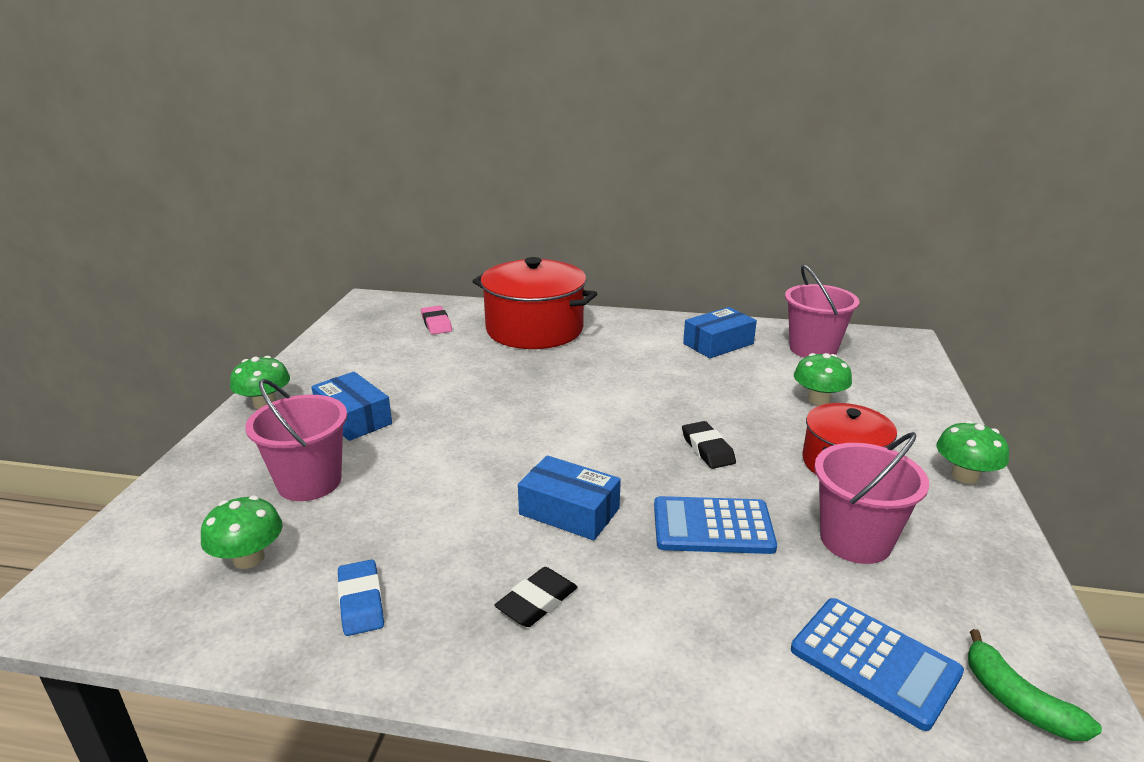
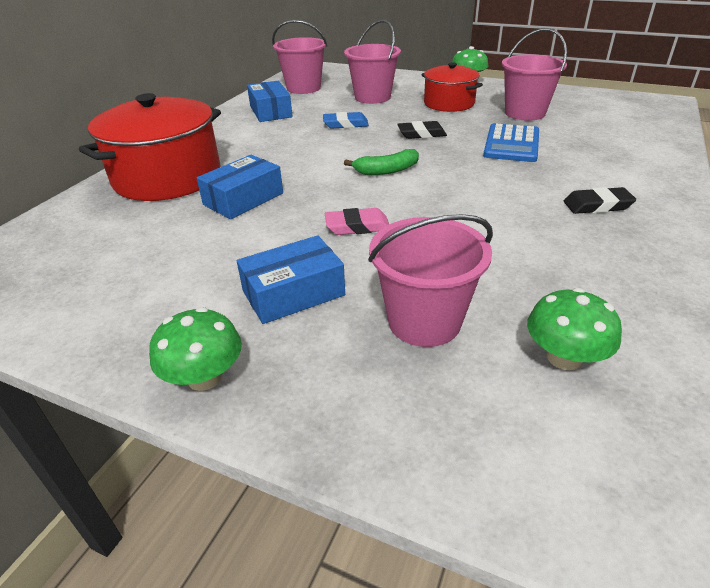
camera: 75 degrees left, 10 degrees up
(361, 602) = (615, 281): blue eraser -> blue eraser (345, 124)
(436, 323) = (87, 233): pink eraser -> pink eraser (357, 226)
(537, 602) = (597, 205): black eraser -> black eraser turned 60 degrees counterclockwise
(569, 511) = (491, 186): blue box -> blue box (243, 199)
(818, 399) = (372, 97): green mushroom -> pink bucket
(874, 661) = (621, 125): blue calculator -> none
(1017, 701) = (637, 106): green banana -> green banana (386, 170)

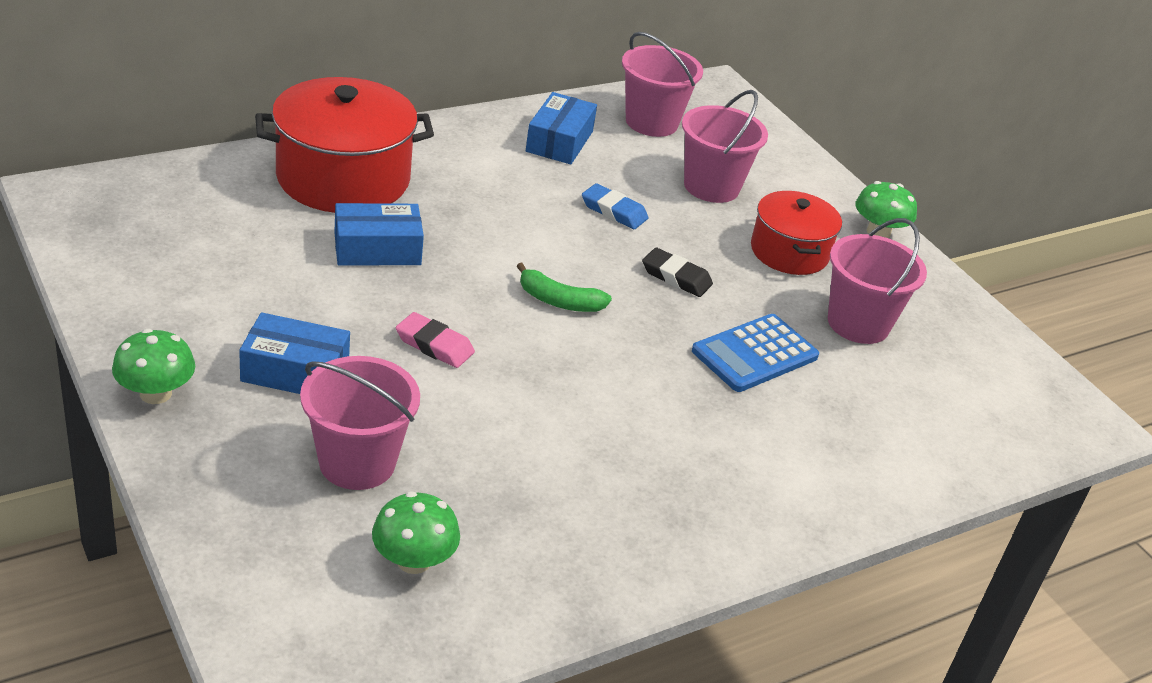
camera: 30 degrees right, 0 degrees up
(597, 205) = (701, 478): black eraser -> none

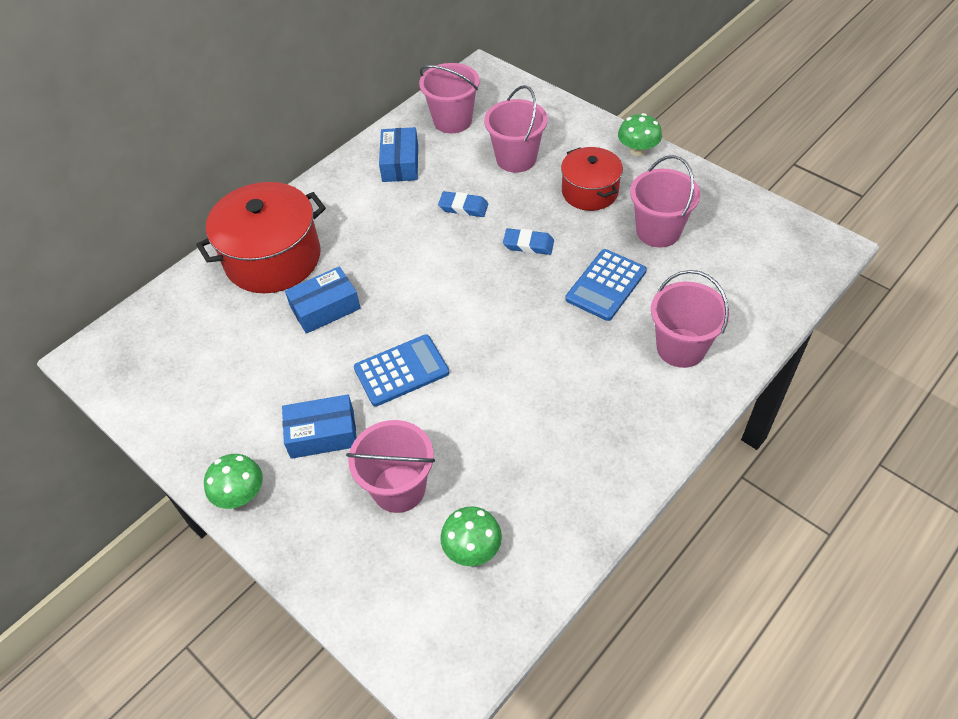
camera: 10 degrees left, 15 degrees up
(434, 345) = (401, 371): pink eraser -> blue calculator
(559, 301) = (463, 298): green banana -> none
(676, 277) = (528, 244): black eraser -> blue eraser
(819, 455) = (681, 348): none -> pink bucket

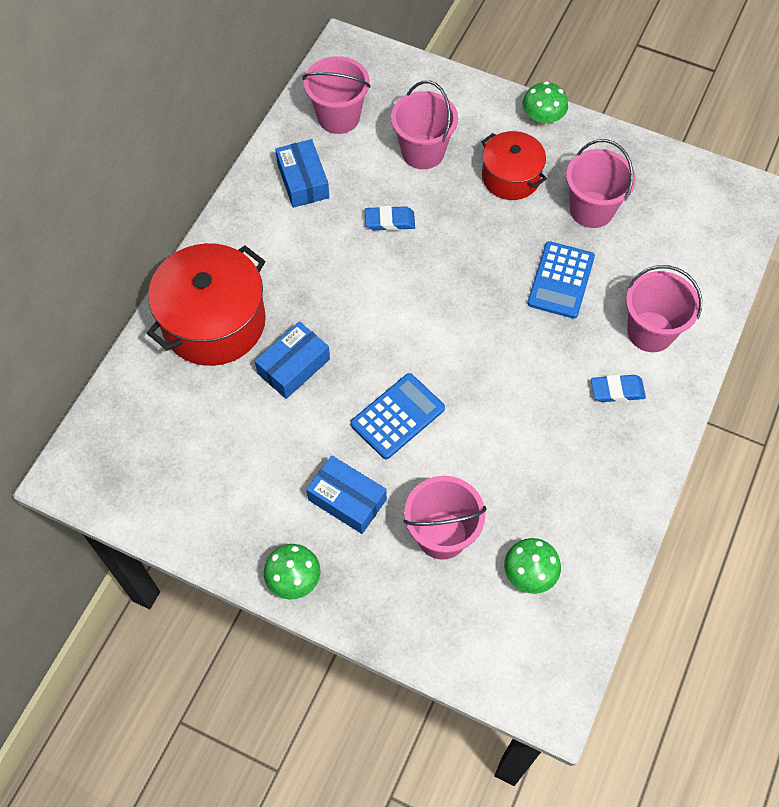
camera: 20 degrees left, 10 degrees up
(322, 434) = (347, 499): blue box -> blue box turned 60 degrees clockwise
(528, 244) = (471, 251): blue eraser -> blue eraser (617, 390)

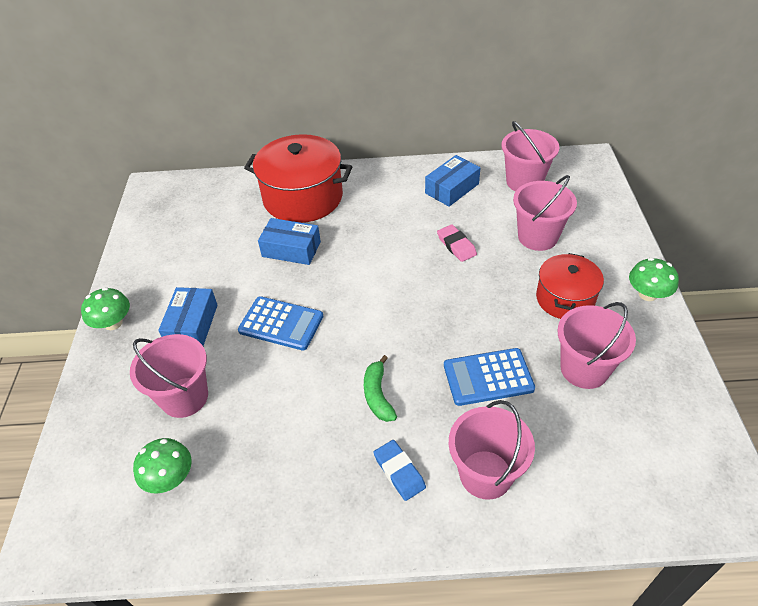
camera: 65 degrees right, 15 degrees down
(389, 221) = (456, 245): blue eraser -> pink eraser
(532, 371) = (377, 395): none -> green banana

